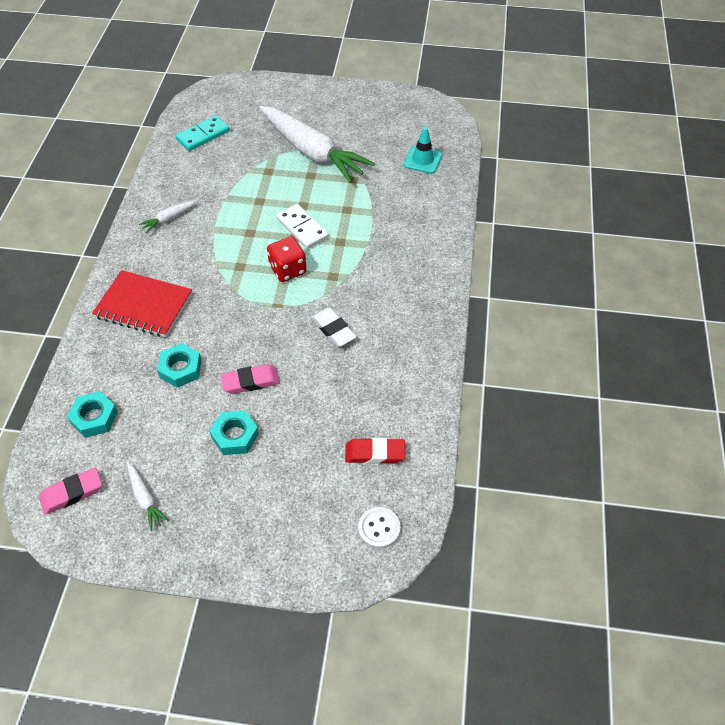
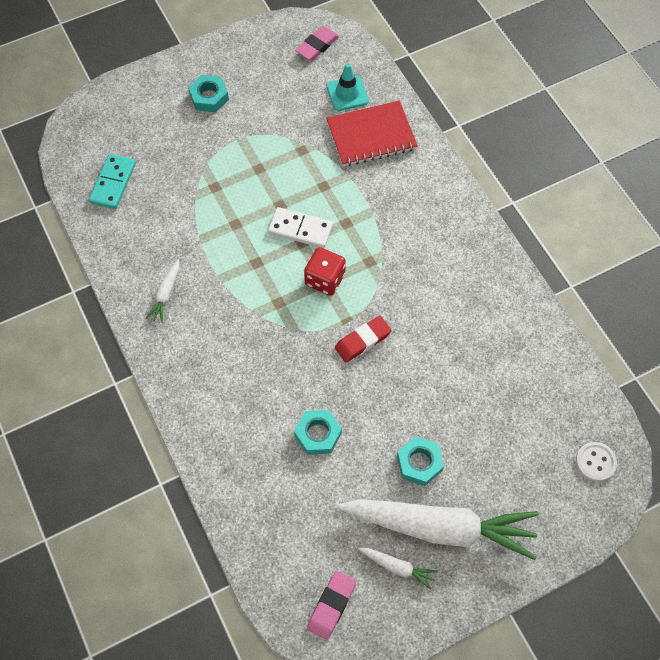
camera: 35 degrees left, 10 degrees up
(94, 418) = (285, 529): turquoise nut -> turquoise nut (209, 97)
(143, 306) = (227, 396): red notebook -> red notebook (371, 136)
(251, 381) = (388, 406): pink eraser -> pink eraser (317, 46)
(312, 152) = (238, 142): white carrot -> white carrot (440, 527)
(333, 329) = (414, 313): white eraser -> none
(375, 453) = (541, 402): red eraser -> red eraser (362, 341)

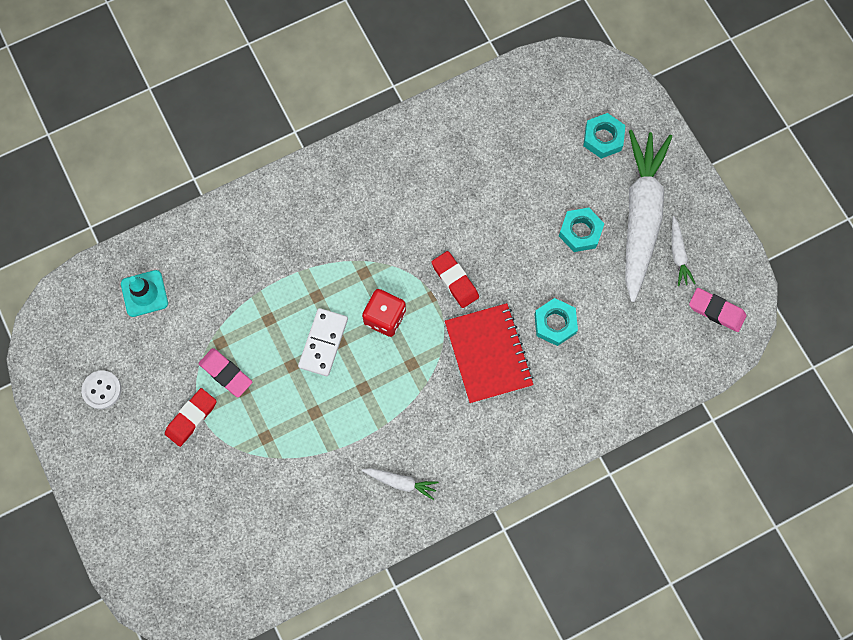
camera: 90 degrees left, 10 degrees up
(113, 183) = (255, 554): turquoise domino -> none
(209, 97) = (139, 450): turquoise nut -> turquoise nut (603, 138)
(234, 132) = (191, 418): none -> red eraser
(317, 46) = (72, 327): pink eraser -> pink eraser (226, 373)
(371, 136) = (204, 268): red notebook -> red notebook (488, 354)
(397, 567) = (678, 254): white carrot -> white carrot turned 150 degrees clockwise
(595, 462) = (573, 82): white button -> white button (102, 390)

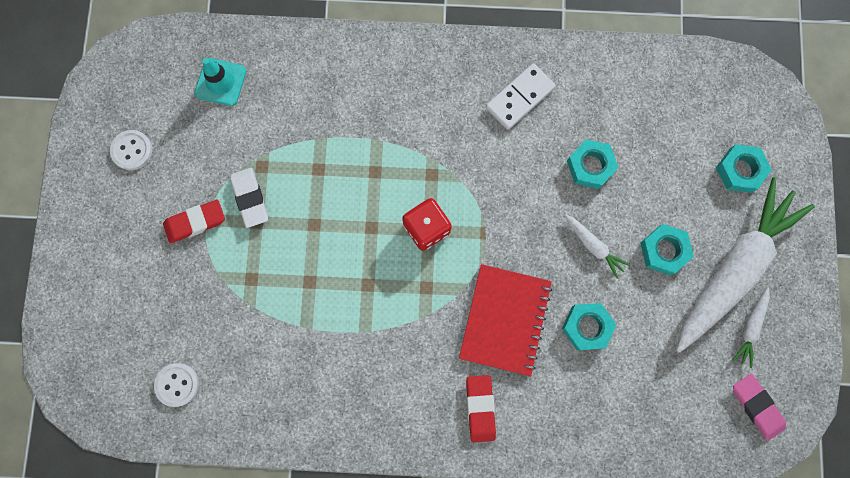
camera: 30 degrees right, 5 degrees up
(226, 373) = (250, 198): pink eraser -> white eraser
(254, 555) = (177, 384): none -> white button
(323, 343) = (355, 220): white domino -> white domino (520, 98)
(401, 482) = (350, 395): white carrot -> white carrot (593, 246)
(455, 281) = (513, 230): red eraser -> red eraser (480, 408)
(486, 197) = (590, 166): none -> turquoise nut

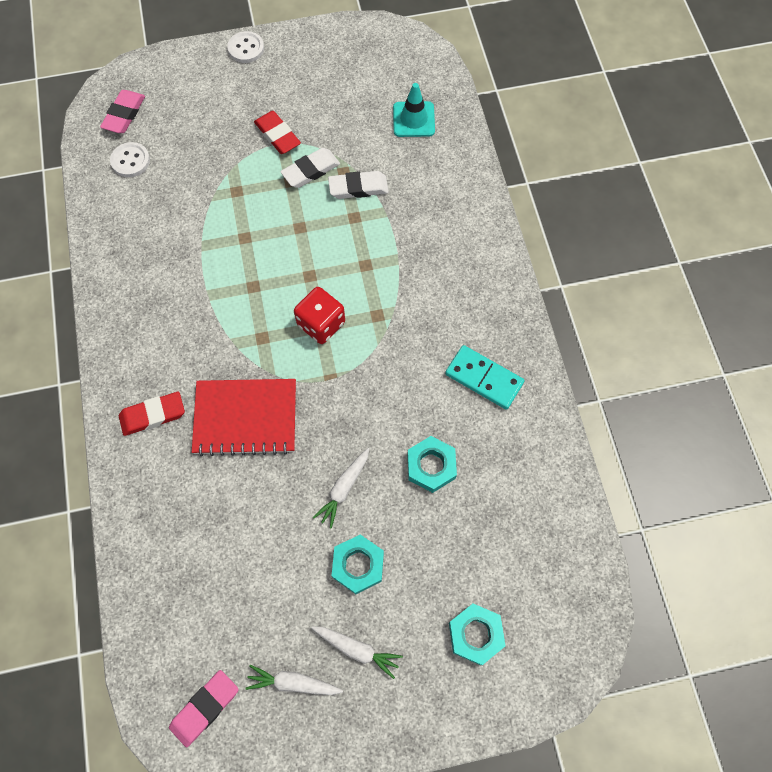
camera: 75 degrees right, 10 degrees down
(112, 382) = (124, 114): none -> pink eraser
(132, 150) = (329, 72): white button -> white button (246, 48)
(285, 157) = (358, 188): none -> white eraser
(520, 98) = (484, 378): white domino -> turquoise domino
(587, 327) = (255, 501): turquoise nut -> none
(733, 269) = (357, 649): white carrot -> white carrot, size x0.40

